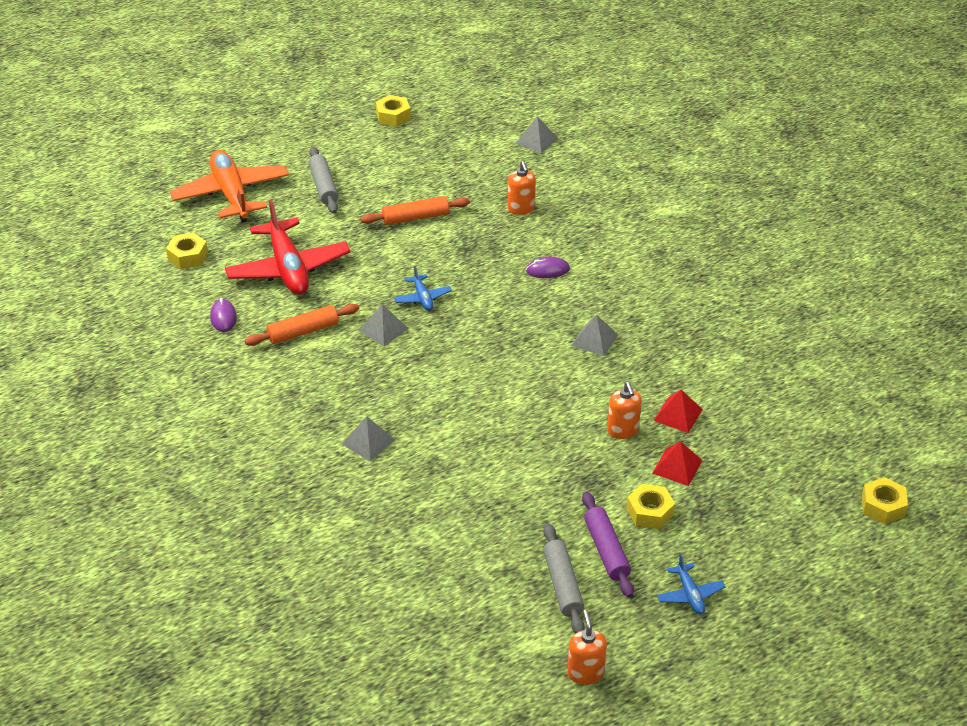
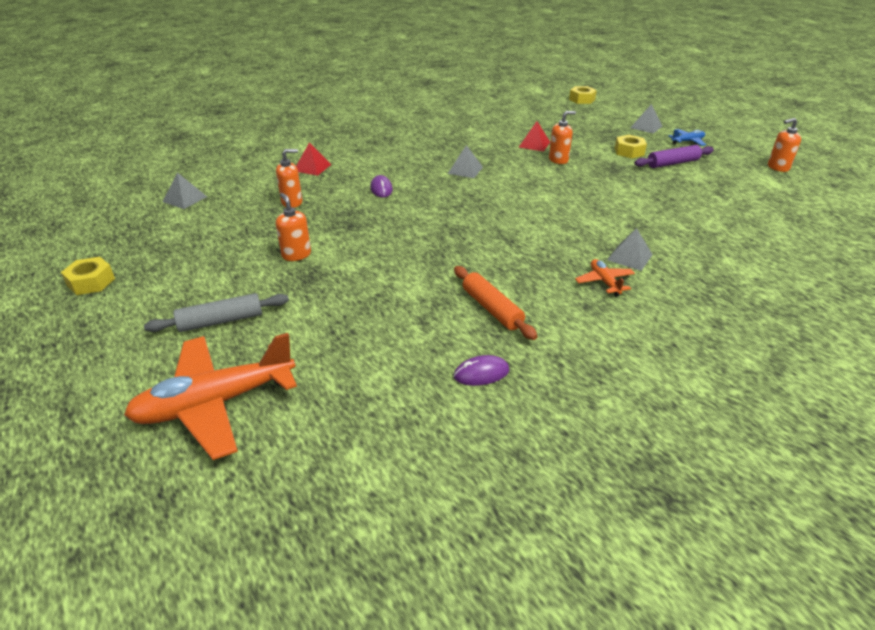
camera: 95 degrees left, 5 degrees down
(188, 256) = (358, 428): yellow nut -> none
(288, 268) = (383, 331): red plane -> none
(328, 412) = (604, 282): none -> orange plane
(383, 329) = (476, 260): grey pyramid -> grey pyramid (646, 127)
(415, 217) = (296, 255): orange rolling pin -> orange soap dispenser
(422, 298) = (425, 243): blue plane -> none
(563, 585) = (714, 175): grey rolling pin -> none
(677, 466) = (583, 144): red pyramid -> red pyramid (312, 167)

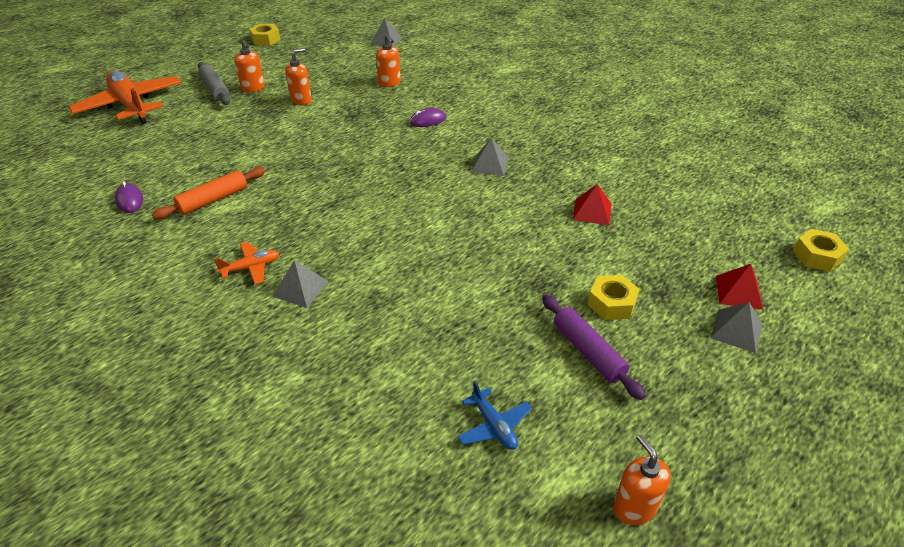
camera: 80 degrees right, 5 degrees up
(312, 167) = (463, 80): red pyramid -> red pyramid (738, 292)
(558, 160) = (549, 233): orange soap dispenser -> orange soap dispenser (253, 88)
(687, 141) = (696, 381): blue plane -> blue plane (494, 426)

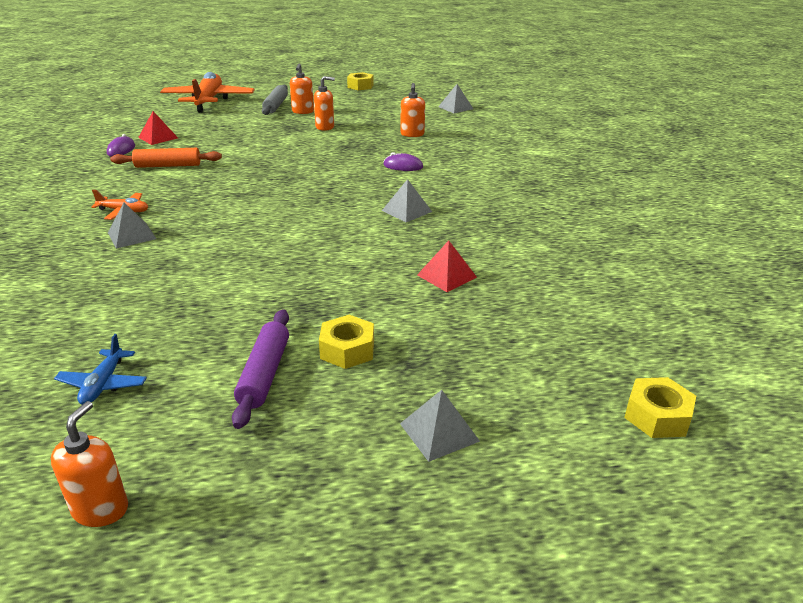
camera: 35 degrees right, 10 degrees down
(738, 292) = (498, 402): red pyramid -> red pyramid (158, 137)

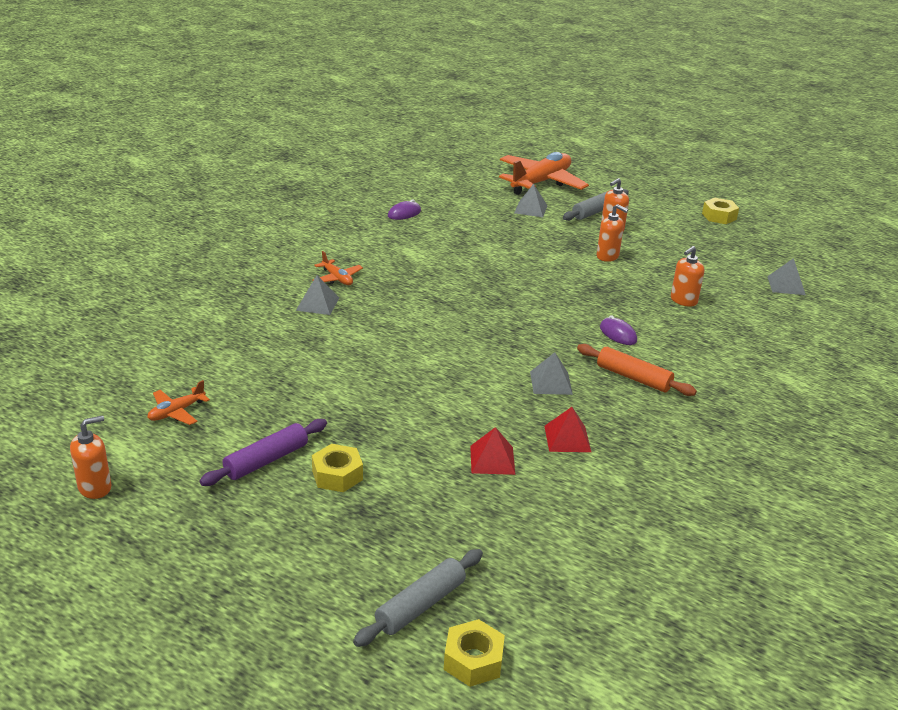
camera: 40 degrees right, 0 degrees up
(103, 384) = (176, 412): blue plane -> orange plane
(158, 137) = (447, 211): red pyramid -> red pyramid (567, 438)
(168, 166) = (419, 246): orange rolling pin -> orange rolling pin (633, 378)
(439, 432) = (313, 567): grey pyramid -> grey pyramid (531, 209)
(562, 404) = (420, 605): none -> grey rolling pin

